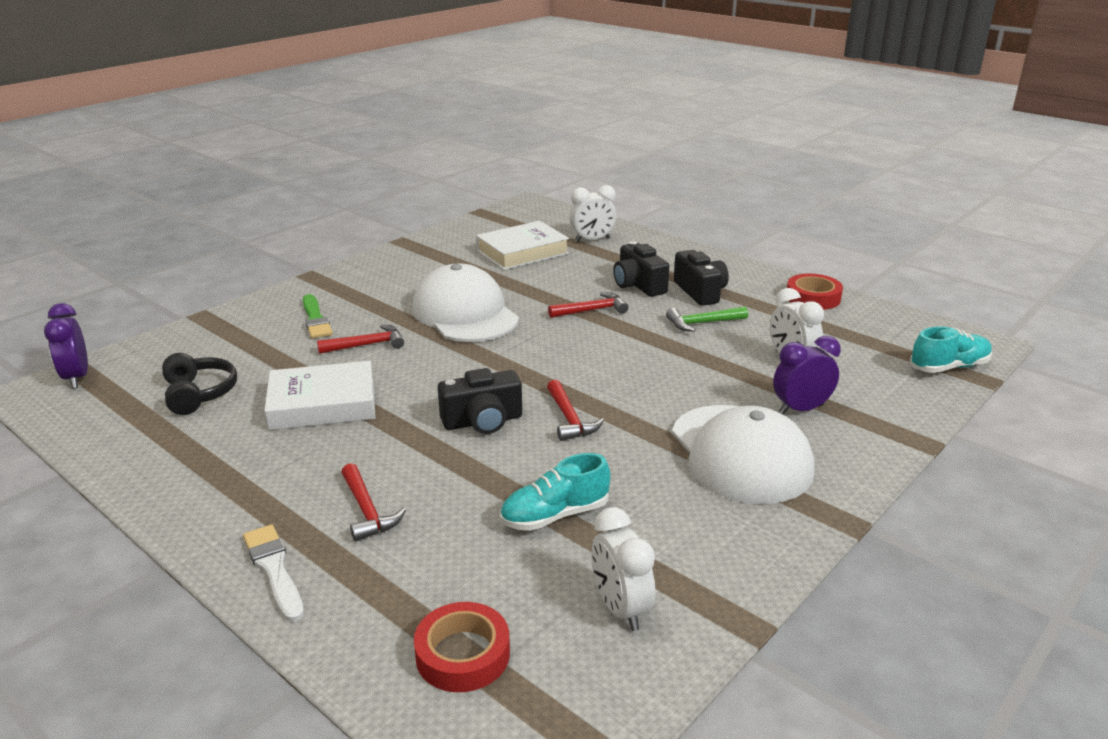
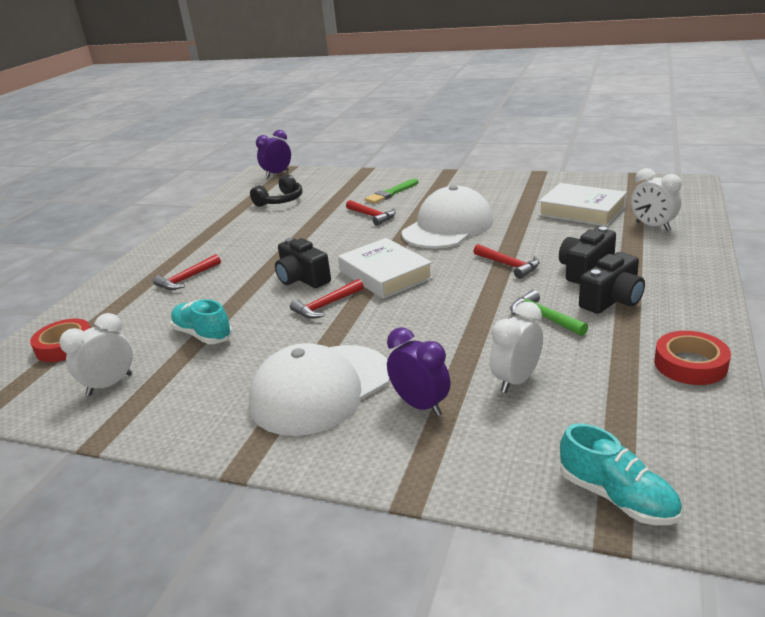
camera: 70 degrees right, 0 degrees up
(274, 569) = (129, 275): white brush -> none
(323, 404) = (291, 230): white book -> white book (385, 274)

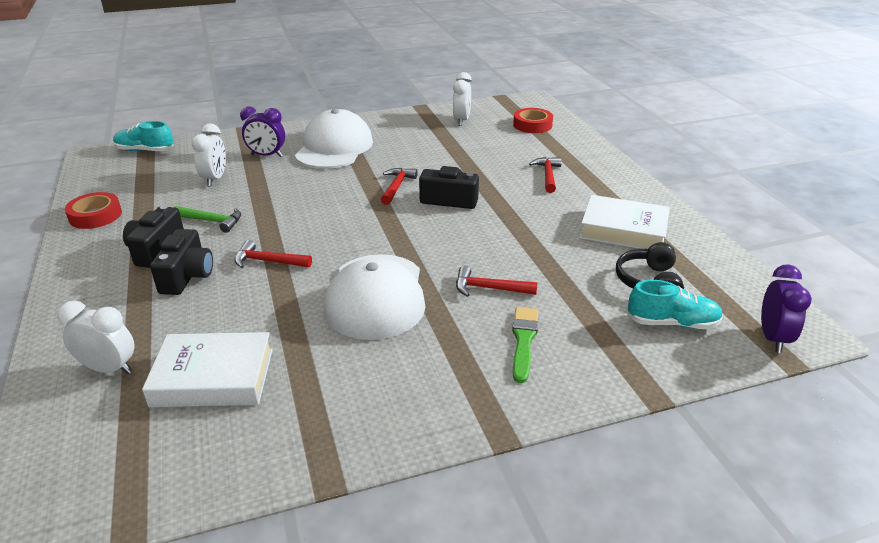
camera: 140 degrees right, 5 degrees up
(202, 335) = (455, 150): turquoise shoe -> turquoise shoe (672, 323)
(385, 274) = (380, 222): white book -> white book (623, 230)

